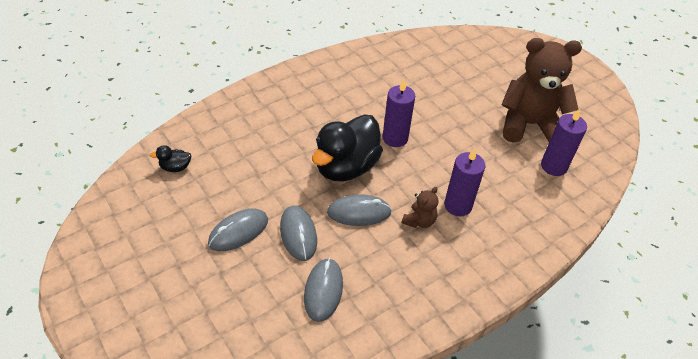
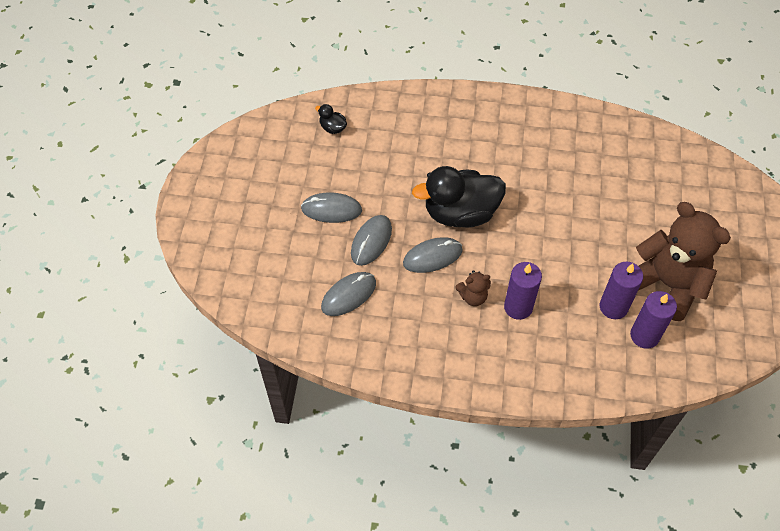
camera: 45 degrees right, 10 degrees up
(359, 212) = (432, 257): grey mouse -> grey mouse turned 60 degrees counterclockwise
(395, 138) = (527, 215): purple candle -> purple candle (613, 307)

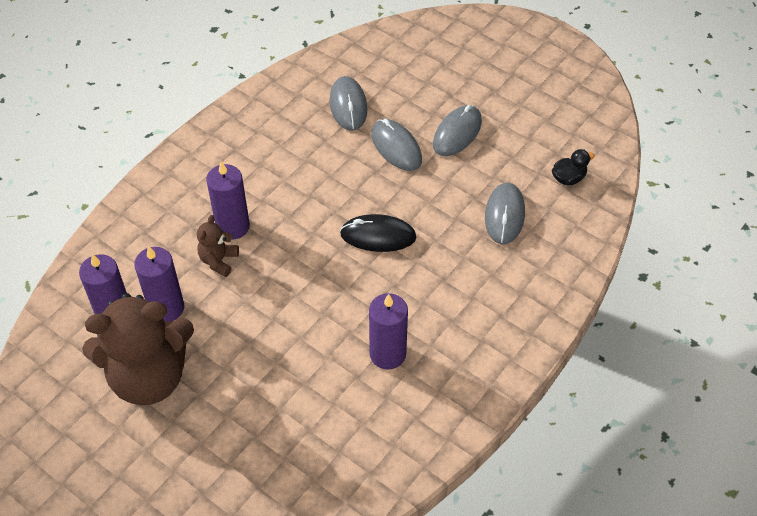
camera: 120 degrees right, 5 degrees down
(432, 257) = (342, 187): grey mouse -> grey mouse (504, 215)
(460, 213) = (378, 236): black duck -> black mouse
(473, 296) = (273, 196): brown teddy bear -> brown teddy bear (218, 260)
(546, 164) = (387, 354): none -> purple candle

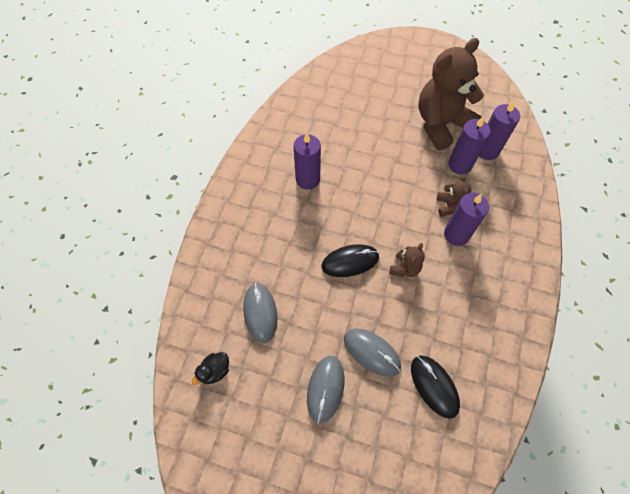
camera: 160 degrees right, 10 degrees up
(317, 210) = (404, 268): none -> brown teddy bear
(348, 106) = (434, 386): grey mouse -> black mouse

